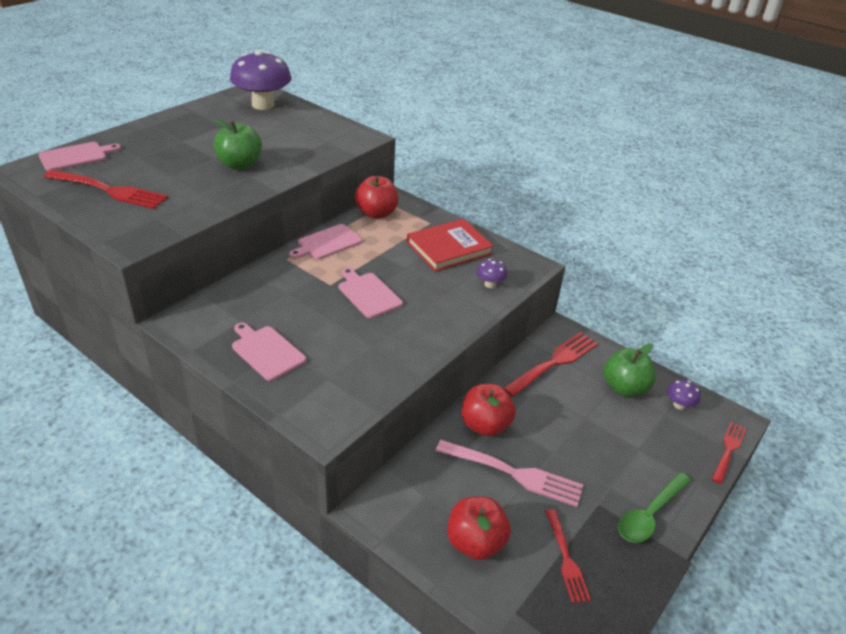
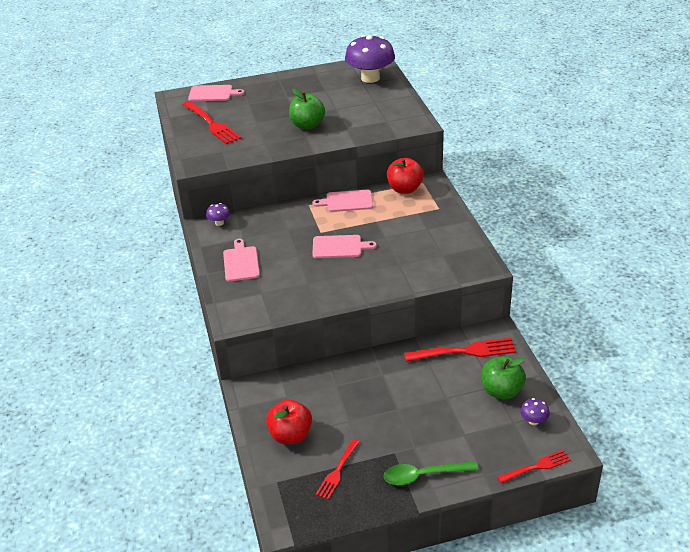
camera: 40 degrees right, 0 degrees up
(368, 293) = (339, 247): pink cutting board -> pink cutting board turned 90 degrees clockwise
(449, 248) = (432, 232): red book -> none
(485, 425) = (367, 372): red apple -> none
(490, 284) = (434, 270): purple mushroom -> purple mushroom (219, 223)
(514, 474) = (356, 409): pink fork -> none

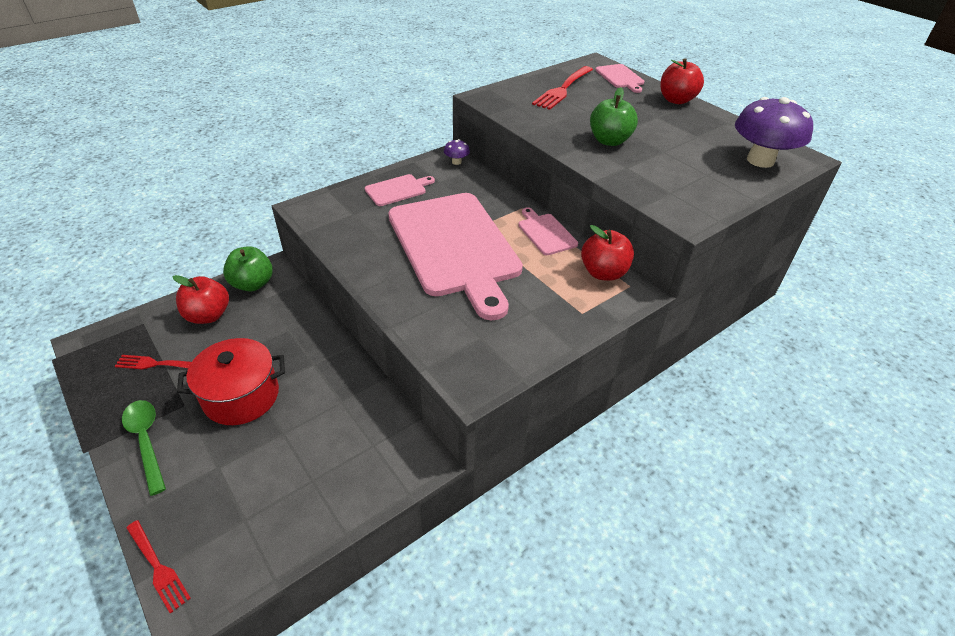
camera: 65 degrees right, 5 degrees up
(268, 81) = (676, 100): none -> red apple
(339, 247) = (454, 247): pink cutting board -> pink cutting board, size x2.41
(400, 418) = (241, 396): none -> red pot
(465, 351) = (373, 433): red fork -> none
(501, 391) = (304, 492): green apple -> green apple (253, 284)
(533, 421) = (249, 545): purple mushroom -> none

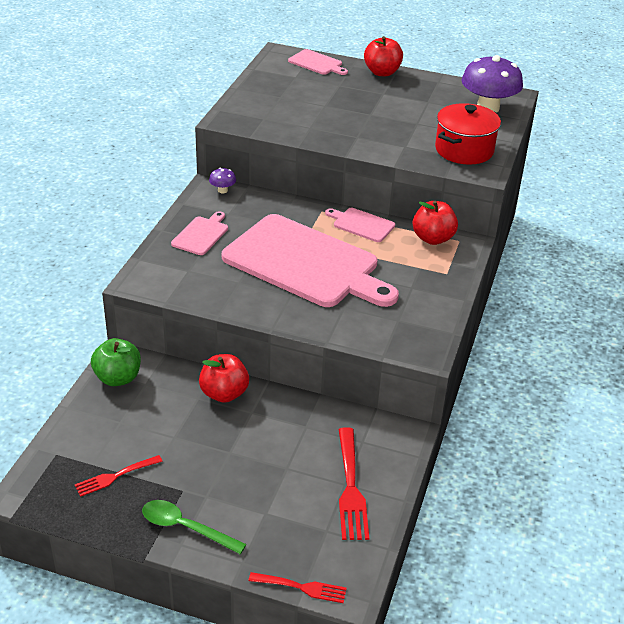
camera: 35 degrees left, 5 degrees down
(208, 315) = (111, 420): red apple -> red apple (224, 393)
(241, 396) = (222, 461): red pot -> red pot (464, 150)
(563, 89) = (283, 90): red fork -> red fork (350, 488)
(609, 141) = (370, 128): green apple -> none

